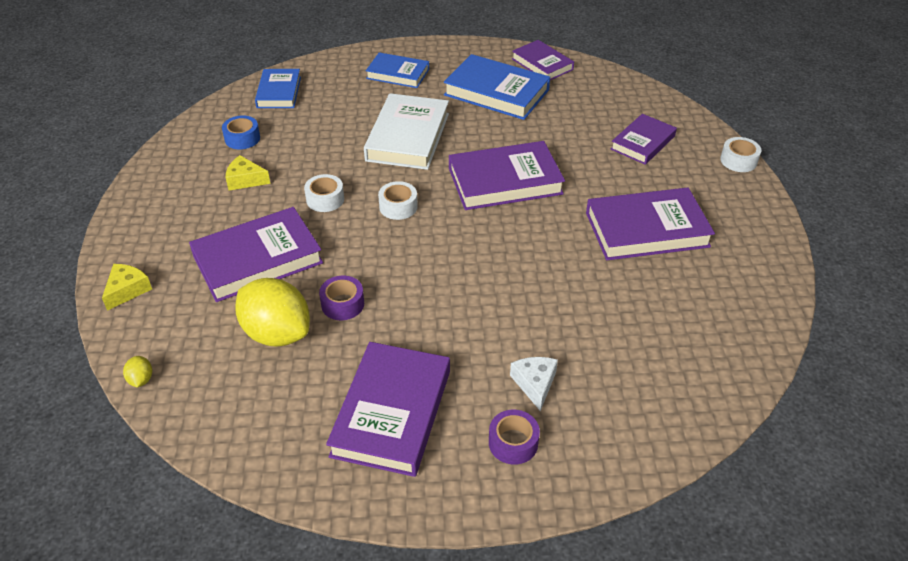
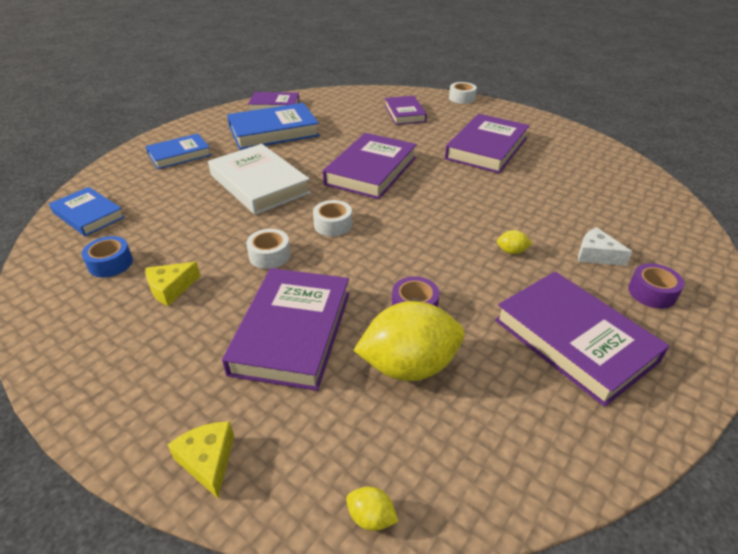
camera: 50 degrees left, 5 degrees down
(477, 326) = (511, 251): none -> yellow lemon

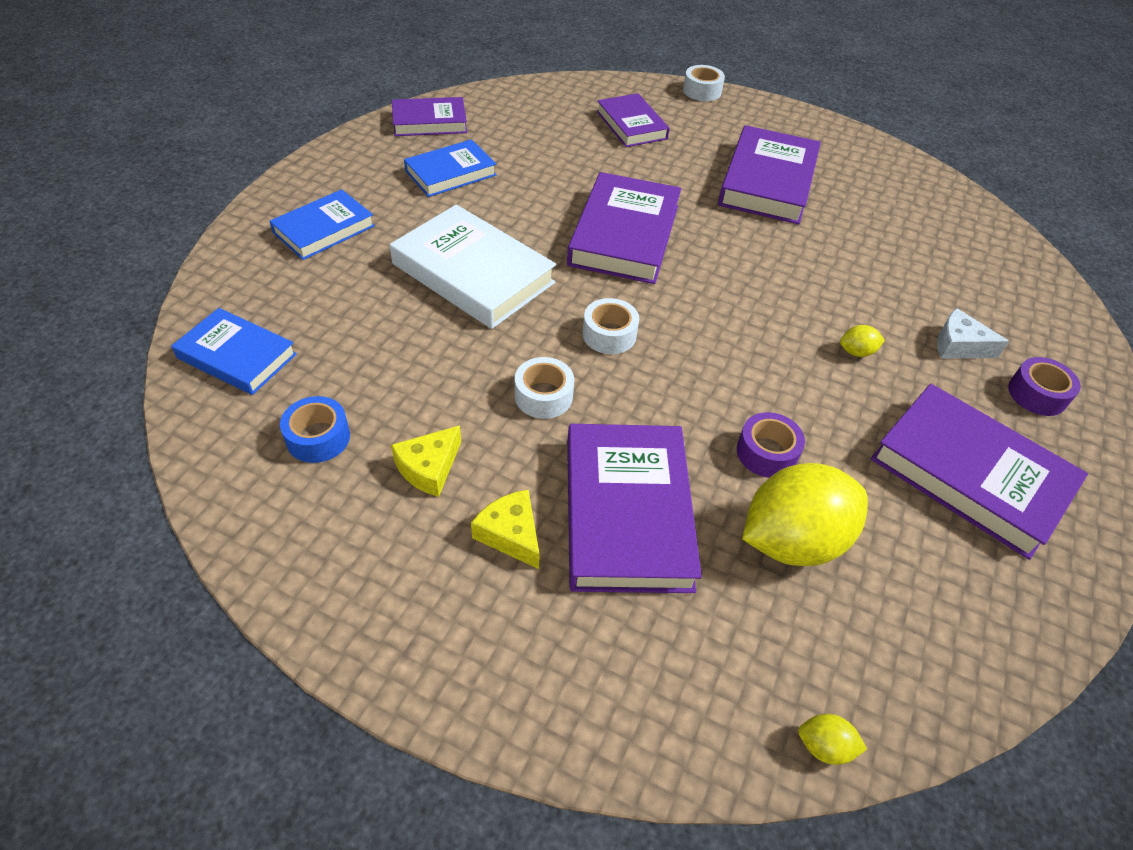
camera: 15 degrees left, 10 degrees up
(208, 461) = (602, 712): yellow cheese -> yellow cheese (511, 534)
(273, 131) = (451, 173): blue book -> blue book, size x0.63

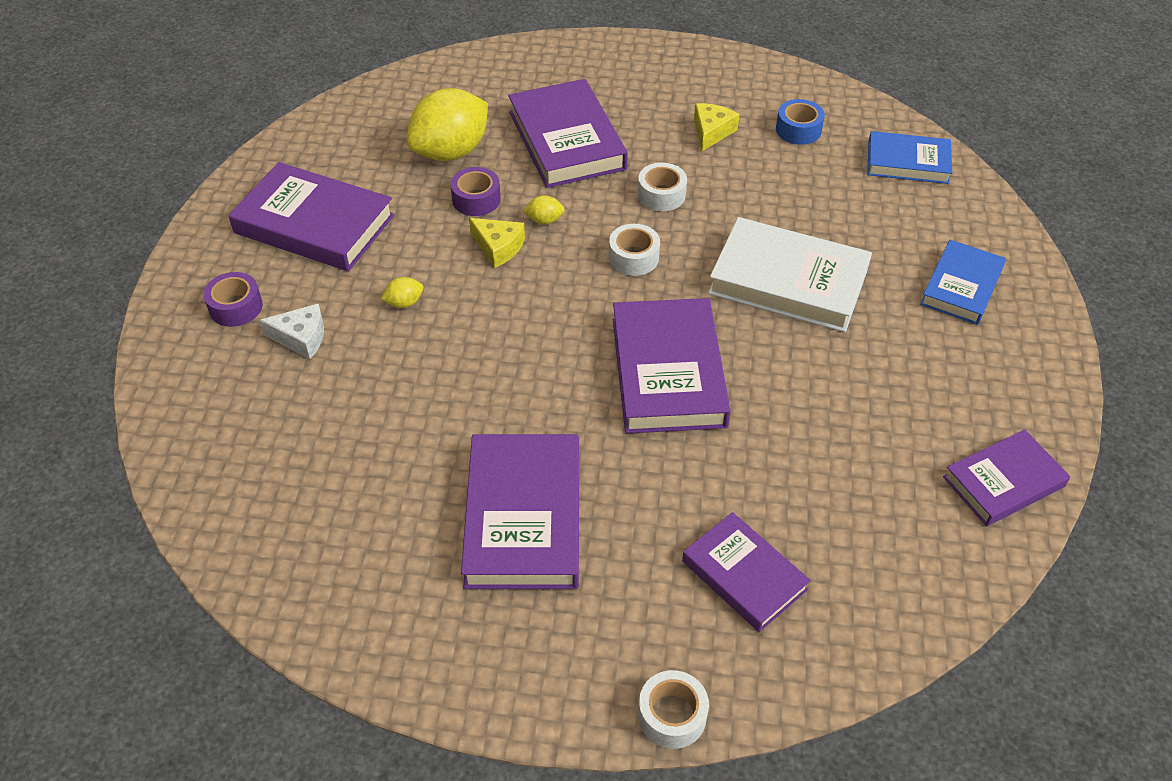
camera: 165 degrees right, 0 degrees up
(451, 173) = (906, 400): blue book -> none
(511, 534) = (635, 112): yellow cheese -> yellow cheese (498, 247)
(824, 746) = (424, 71): yellow lemon -> yellow lemon (544, 220)

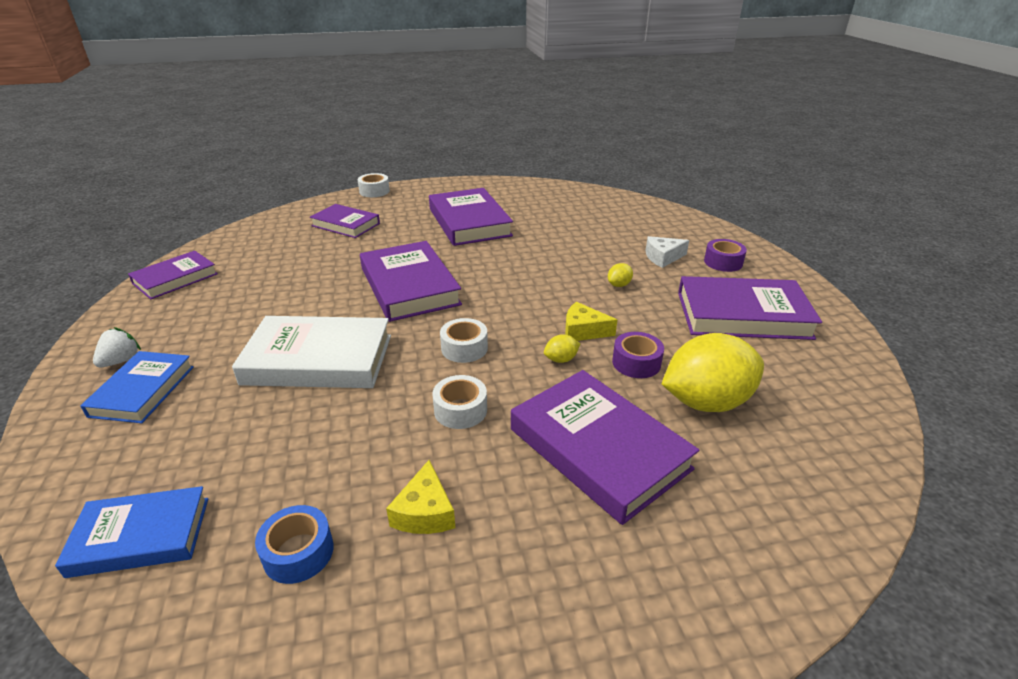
camera: 160 degrees right, 15 degrees down
(451, 152) = (706, 402): yellow lemon -> yellow lemon turned 45 degrees clockwise
(1004, 333) = (121, 361): none -> white strawberry

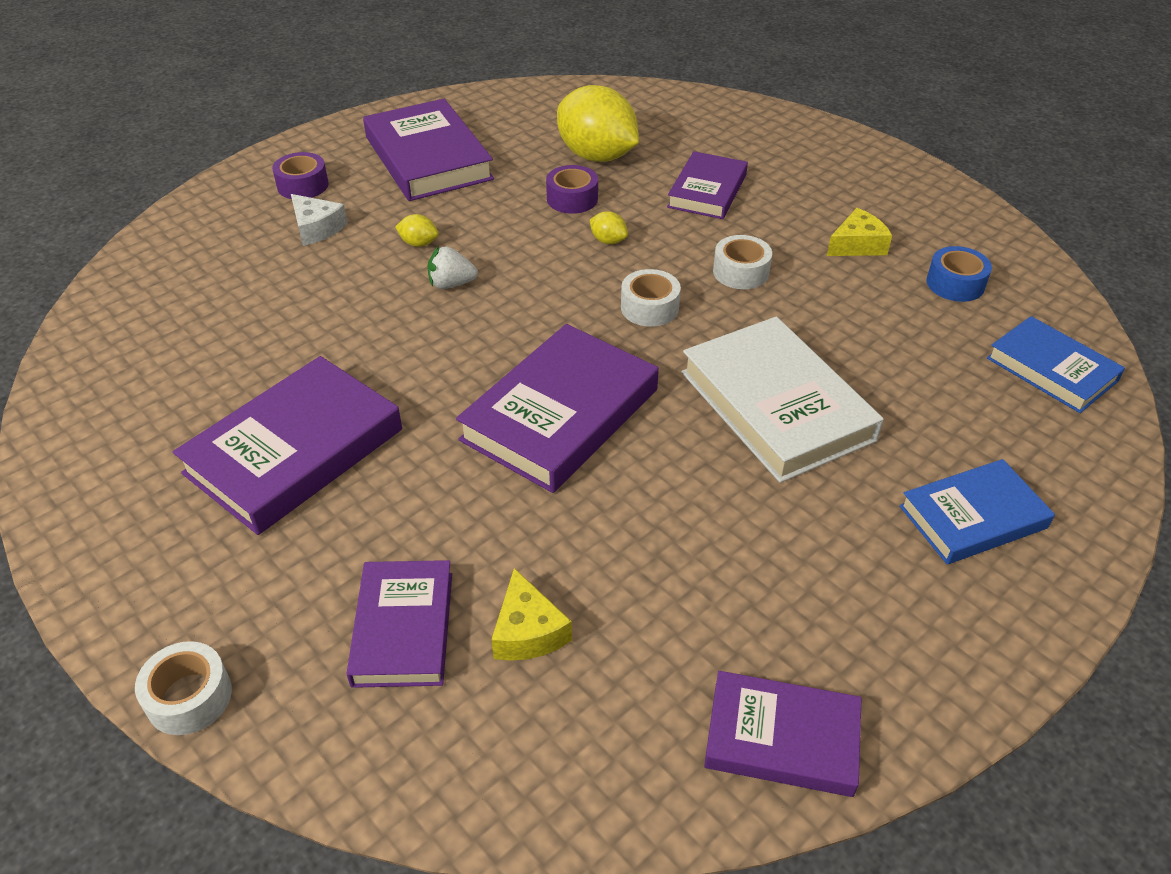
camera: 120 degrees left, 10 degrees up
(121, 361) = (970, 592): white strawberry -> white strawberry (451, 284)
(583, 331) = (543, 242): yellow cheese -> yellow cheese (528, 631)
(599, 448) = (707, 191): purple book -> purple book, size x0.63

